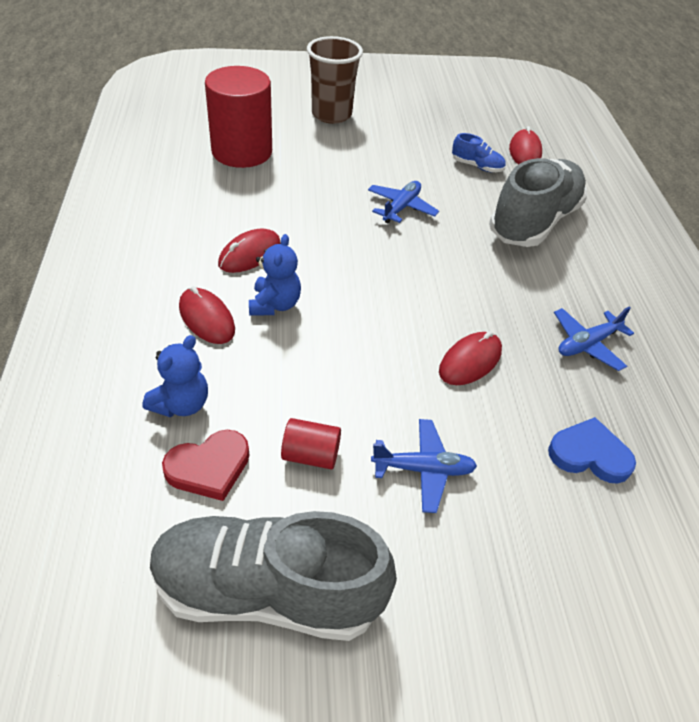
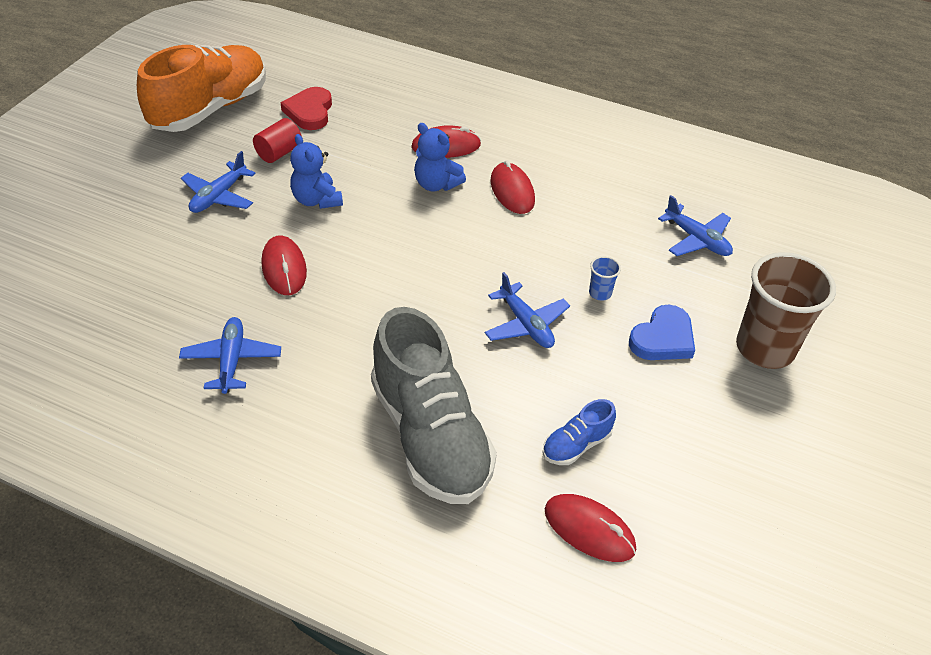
camera: 120 degrees right, 0 degrees up
(181, 404) = (370, 114): blue teddy bear -> blue teddy bear (316, 200)
(242, 151) = (696, 239): red cylinder -> blue plane
(268, 592) = (210, 109): grey shoe -> orange shoe
(339, 182) = (600, 293): none -> blue cup
(589, 454) = (141, 287): blue heart -> blue heart (663, 338)

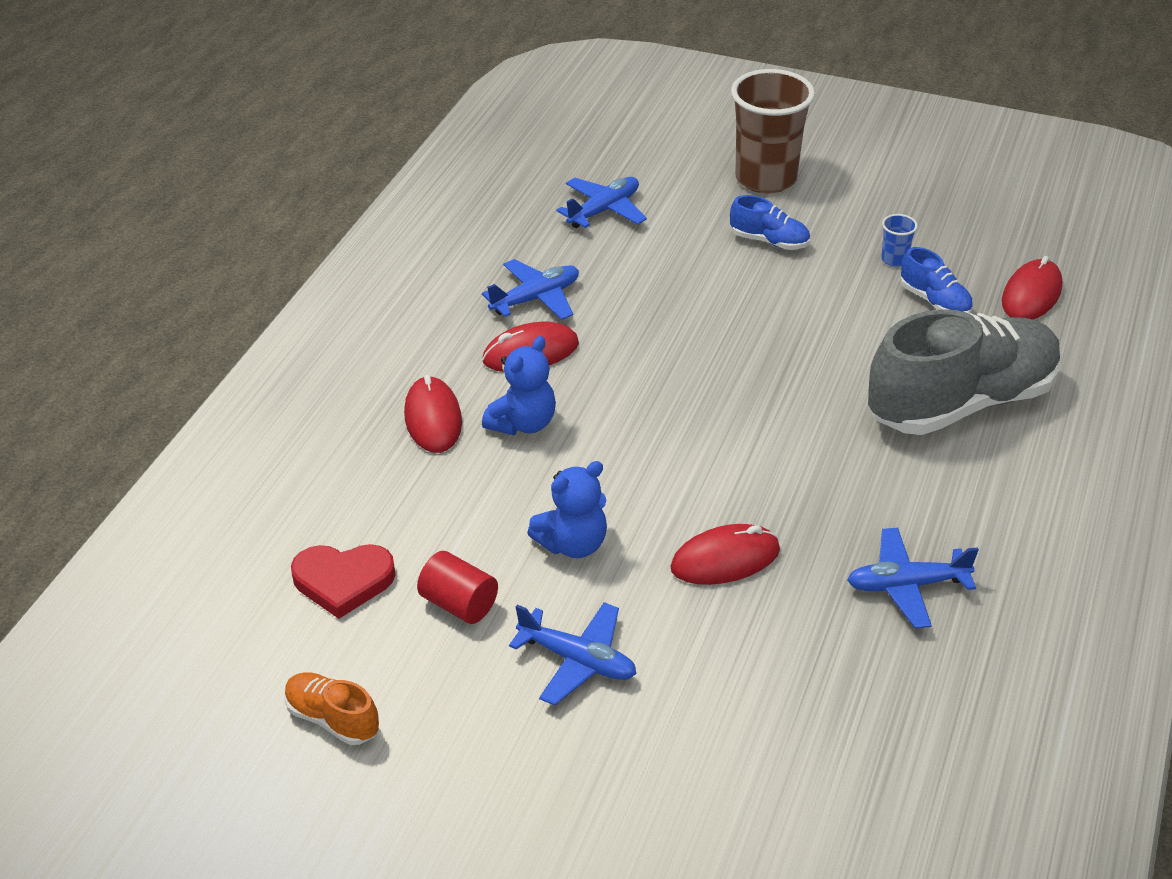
camera: 90 degrees left, 5 degrees down
(210, 109) = (332, 719): orange shoe -> orange shoe, size x0.43
(526, 324) = (774, 337): blue plane -> blue plane (536, 298)
(600, 293) = (709, 282): blue cup -> blue cup (894, 259)
(663, 338) = (769, 241): blue heart -> blue shoe

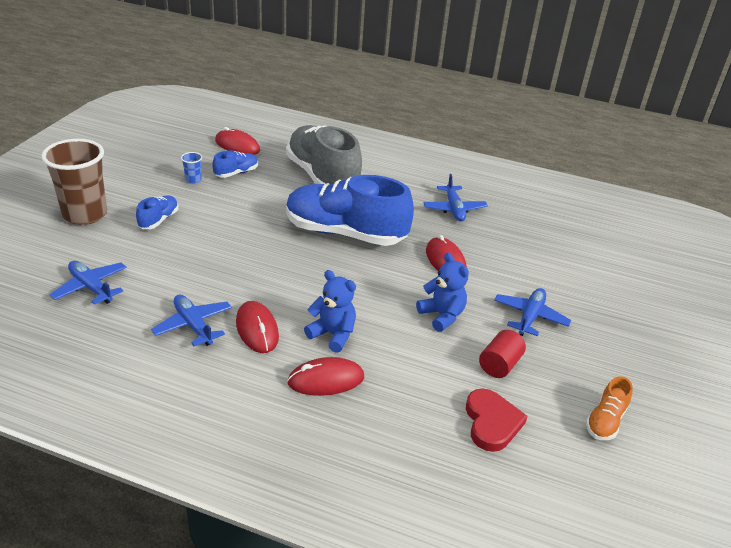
camera: 95 degrees left, 5 degrees down
(782, 433) = (345, 233): none -> blue shoe

